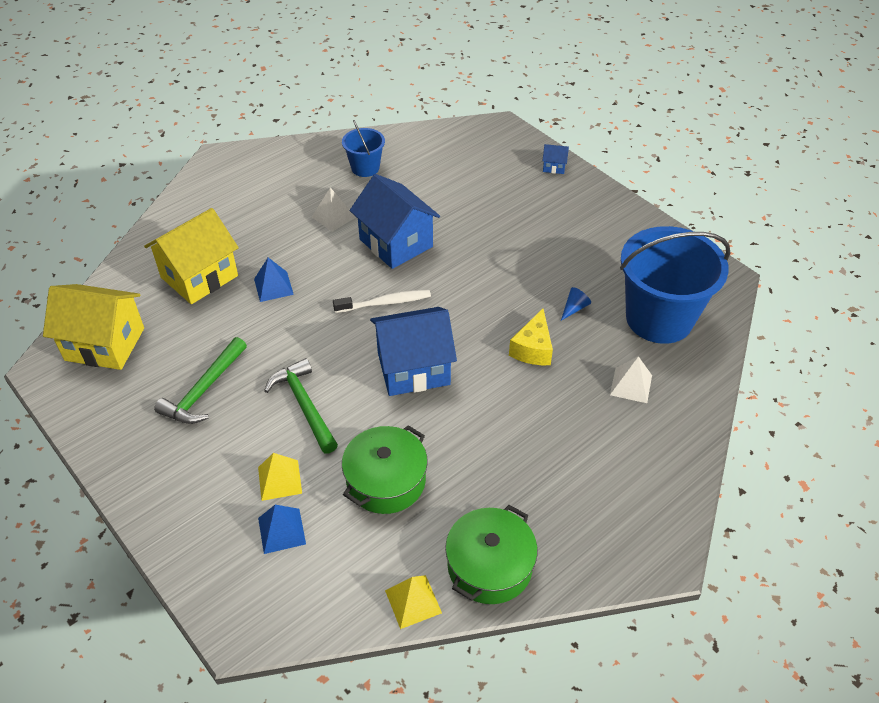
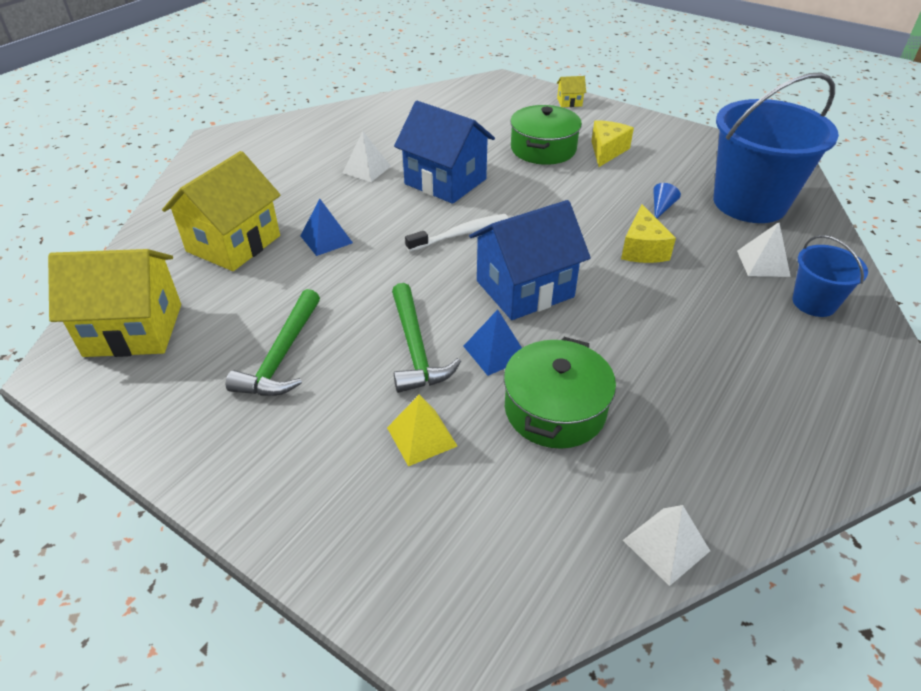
camera: 15 degrees left, 5 degrees down
(281, 531) = (451, 497): blue pyramid -> blue pyramid (495, 352)
(304, 405) = (415, 348): green hammer -> green hammer turned 150 degrees counterclockwise
(365, 168) = (381, 126): blue bucket -> blue bucket (814, 303)
(413, 601) = (666, 545): yellow pyramid -> white pyramid
(489, 566) = (733, 478): green pot -> green pot (543, 149)
(554, 167) = (569, 102): blue house -> yellow house
(559, 234) = (607, 151): none -> yellow cheese

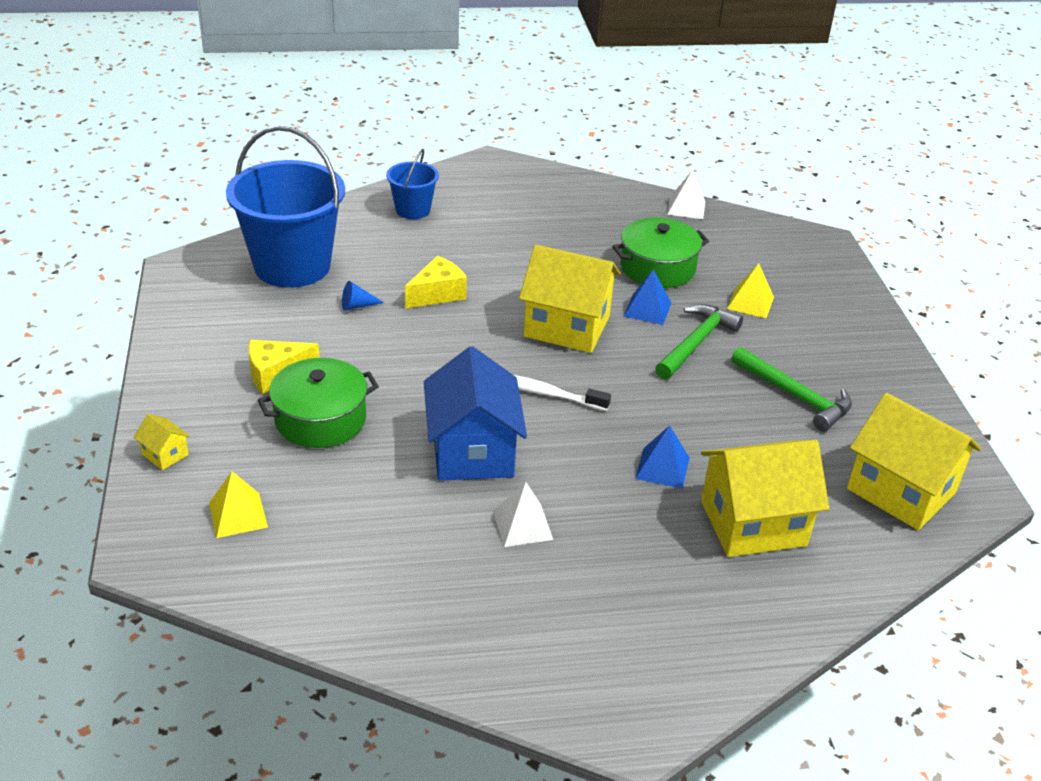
camera: 135 degrees left, 5 degrees down
(282, 356) = (795, 396): green hammer -> green hammer turned 75 degrees clockwise
(495, 105) = (238, 515): none -> yellow pyramid
(524, 289) = (567, 326): blue house -> yellow house
(763, 263) = (386, 239): white pyramid -> none

